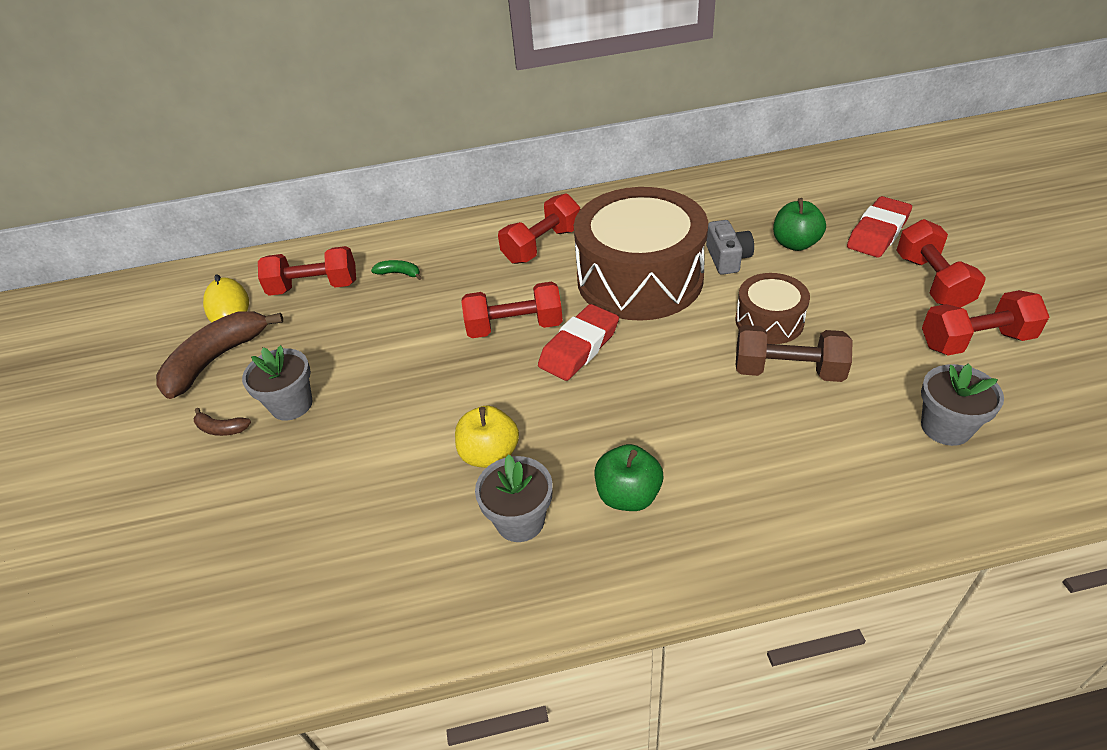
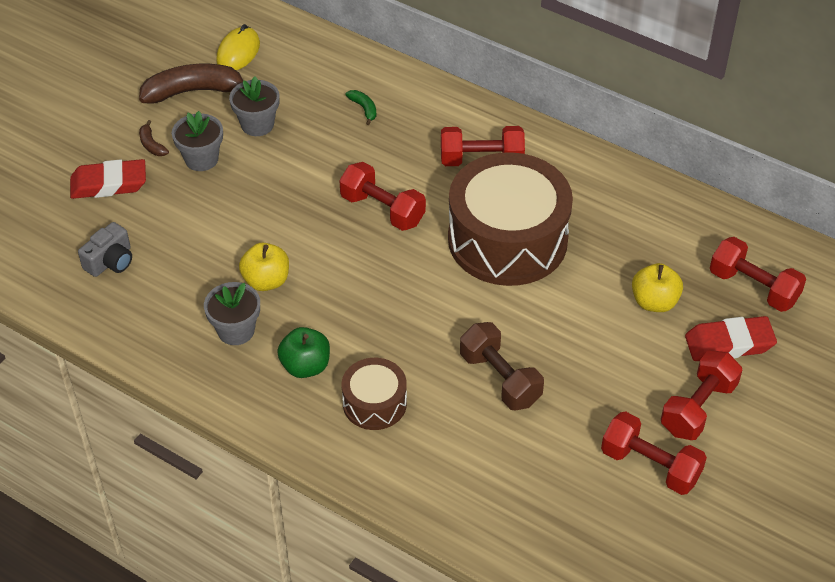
camera: 40 degrees right, 5 degrees up
(314, 287) = (302, 78): red dumbbell -> red dumbbell (753, 287)
(579, 347) = (401, 257): red eraser -> red eraser (109, 184)
(727, 258) = (589, 273): grey camera -> grey camera (110, 261)
(769, 321) = (542, 339): brown drum -> brown drum (374, 403)
(795, 244) = (654, 302): green apple -> yellow apple
(945, 427) = (534, 489): grey flower pot -> grey flower pot (257, 124)

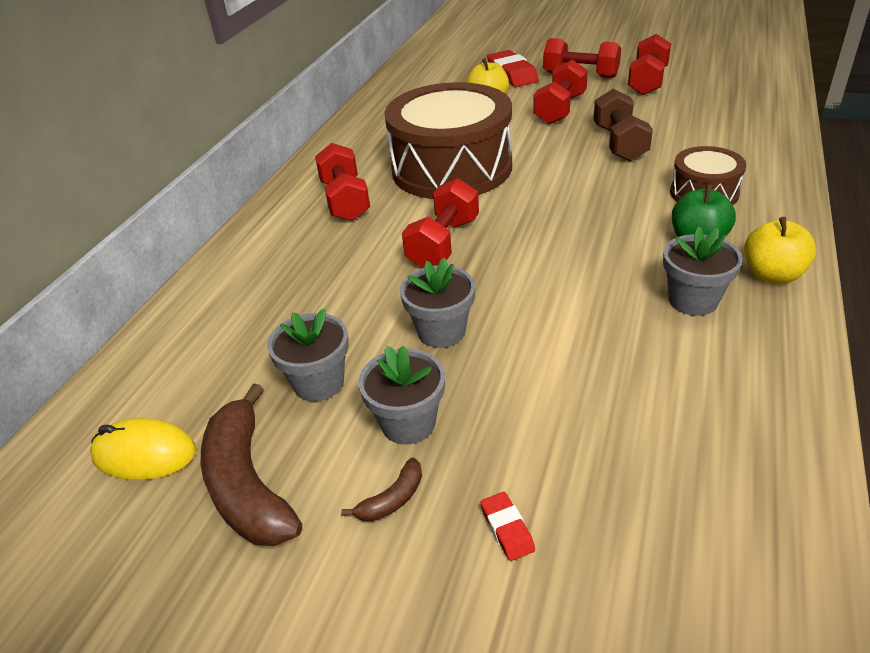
camera: 100 degrees left, 10 degrees down
(109, 184) = (507, 529): red eraser -> red eraser, size x0.47
(110, 261) = (670, 462): grey camera -> none
(266, 281) = (601, 297): yellow apple -> yellow apple (772, 275)
(275, 188) = (441, 331): none -> grey flower pot
(364, 109) = (272, 294): green banana -> none
(500, 379) = (619, 143): brown dumbbell -> brown dumbbell turned 45 degrees counterclockwise
(753, 287) = (451, 74): red dumbbell -> red dumbbell (560, 109)

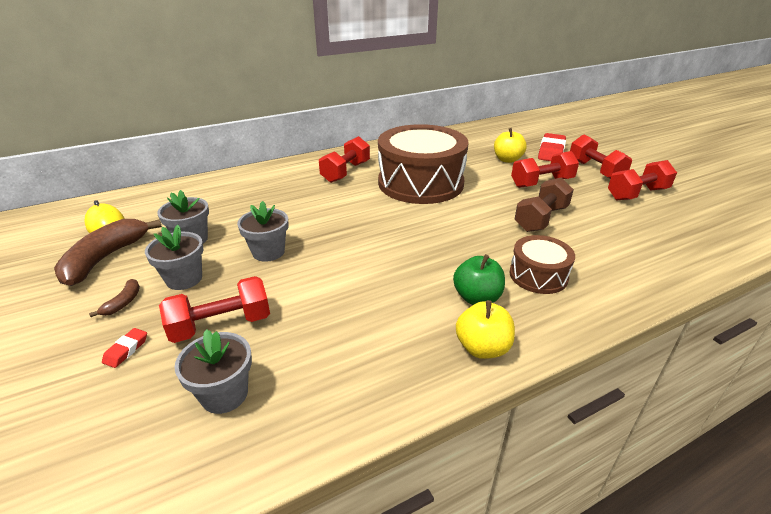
camera: 40 degrees right, 5 degrees down
(392, 499) = (123, 302): brown banana -> brown banana turned 75 degrees counterclockwise
(443, 243) = (347, 215): red dumbbell -> red dumbbell (221, 325)
(693, 300) = (405, 325): grey flower pot -> grey flower pot (224, 394)

